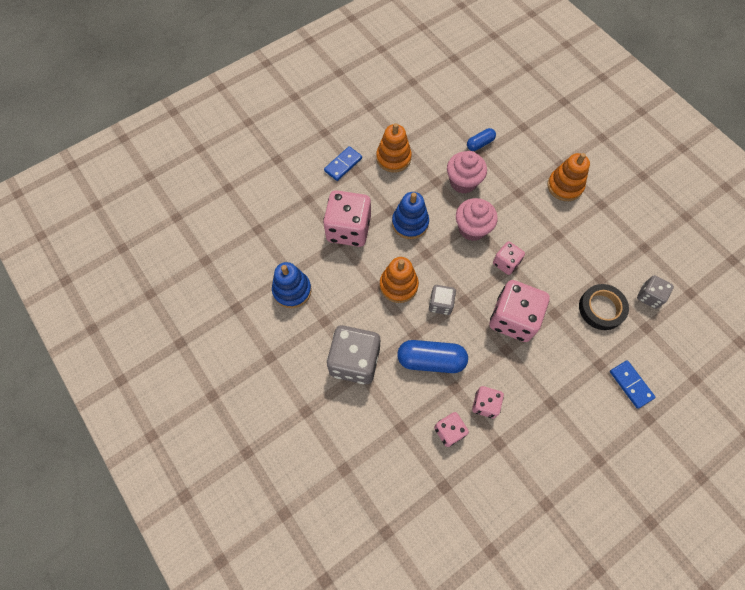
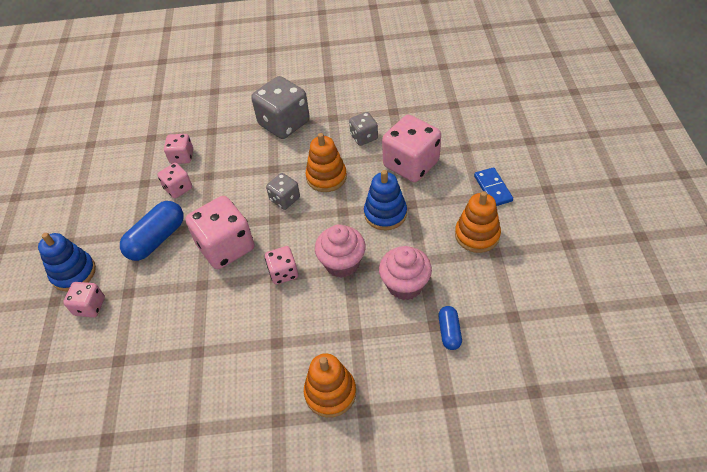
camera: 125 degrees right, 15 degrees down
(292, 290) = (376, 107): blue stacking toy -> blue stacking toy (73, 273)
(431, 360) = (243, 170): blue capsule -> blue capsule (157, 239)
(601, 308) = (171, 330): black tape -> none
(630, 384) = (90, 306): blue domino -> pink dice
(649, 296) = (141, 389): grey dice -> grey dice (364, 137)

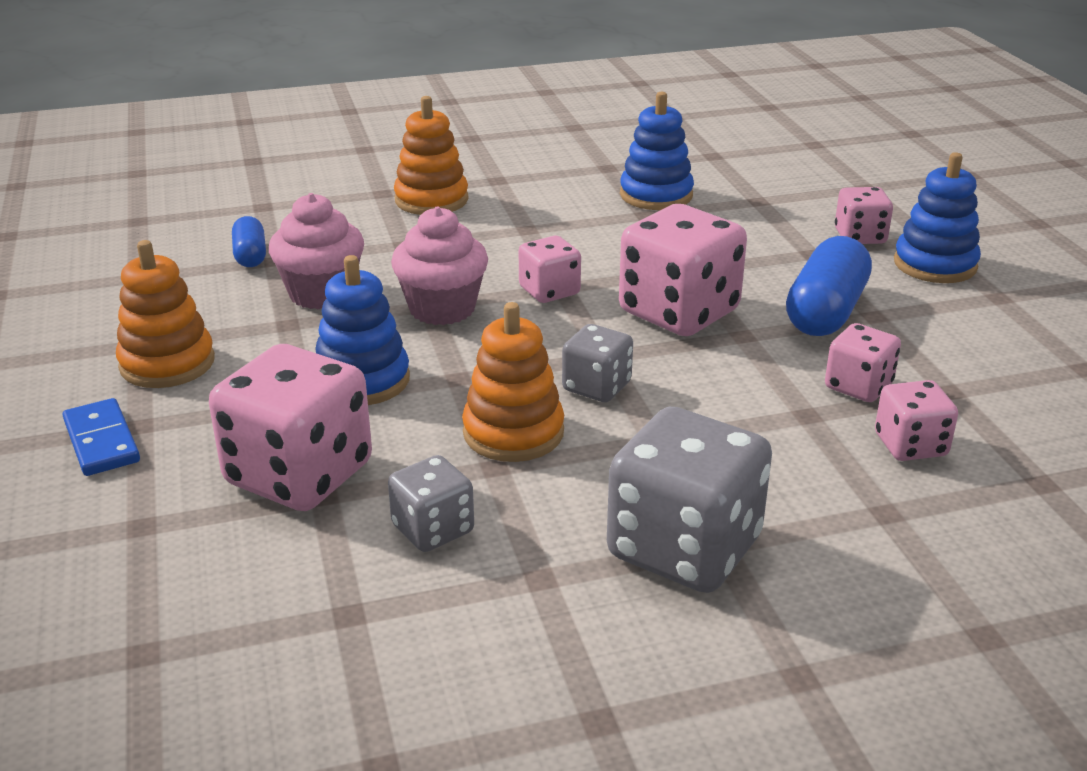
camera: 165 degrees right, 20 degrees down
(178, 377) = (656, 195): none -> blue stacking toy

